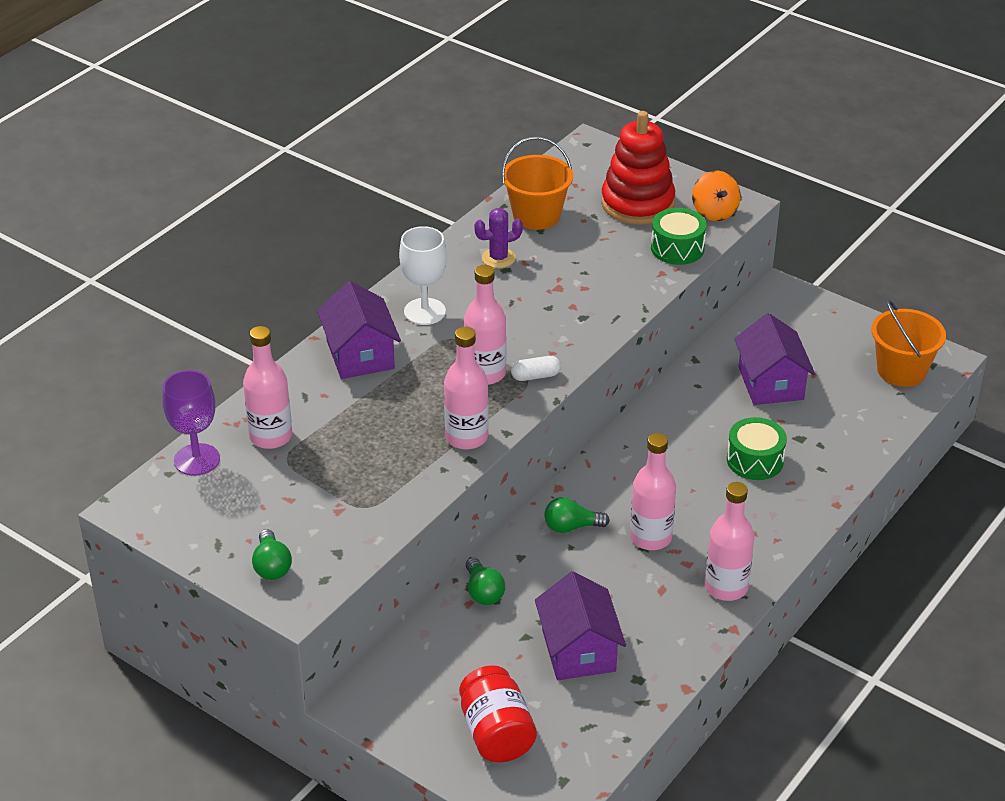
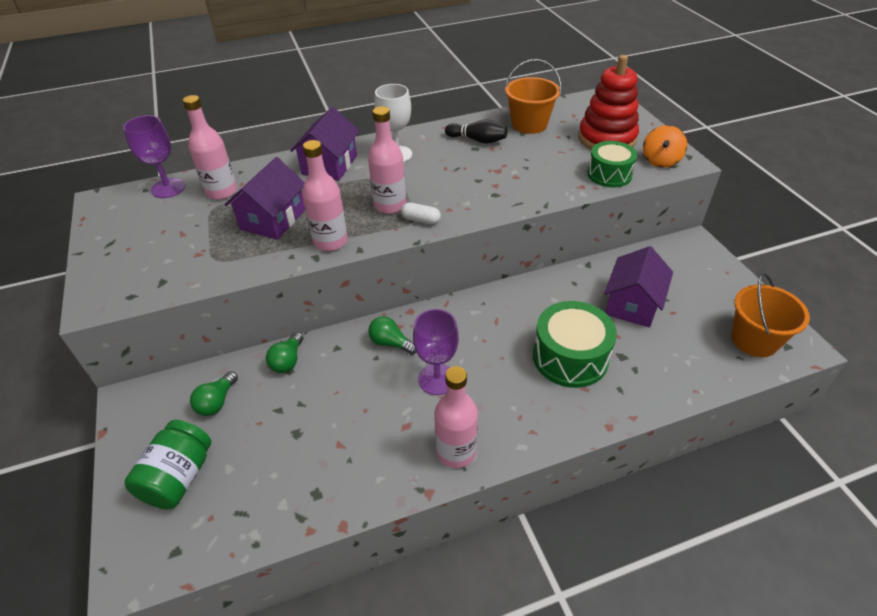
camera: 35 degrees right, 5 degrees up
(272, 566) = (116, 272): green light bulb -> green light bulb (217, 402)
(496, 733) = (179, 477): red jar -> green jar
(498, 258) = (477, 140): purple cactus -> black bowling pin
(578, 650) = (300, 442): purple house -> purple house (273, 219)
(650, 537) = (437, 379): pink bottle -> purple goblet
(755, 460) = (570, 357): green drum -> green drum, size x1.50

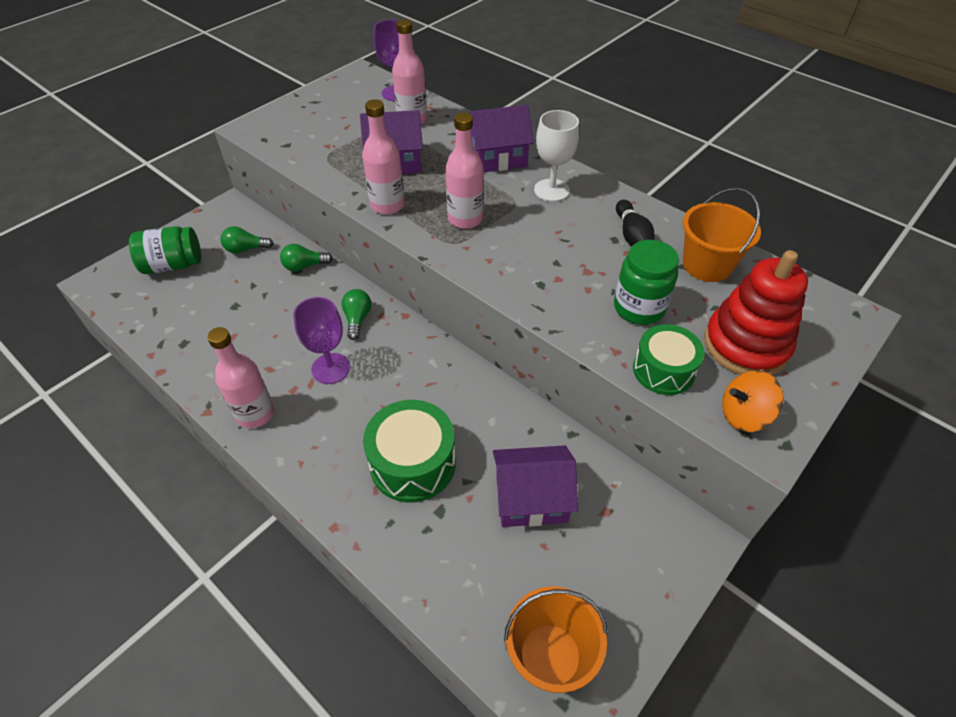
camera: 60 degrees right, 5 degrees up
(421, 220) = (457, 247): white capsule -> none
(548, 163) = (639, 308): none -> green jar

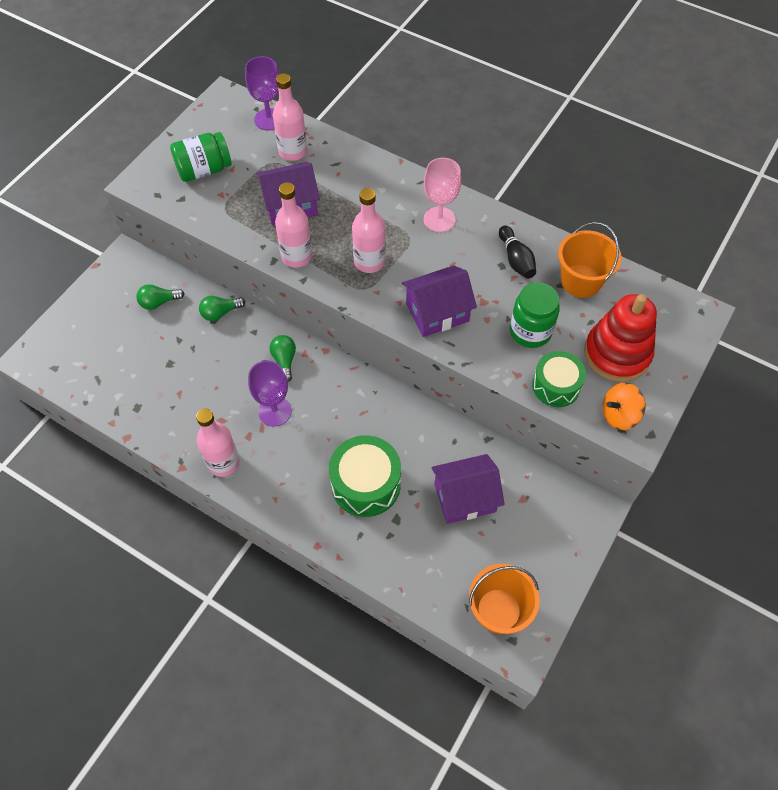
camera: 10 degrees left, 10 degrees up
(173, 265) = (96, 329): green jar -> green jar (204, 170)
(498, 157) = (384, 188): purple house -> purple house (437, 312)
(551, 190) = (439, 219): white goblet -> pink goblet

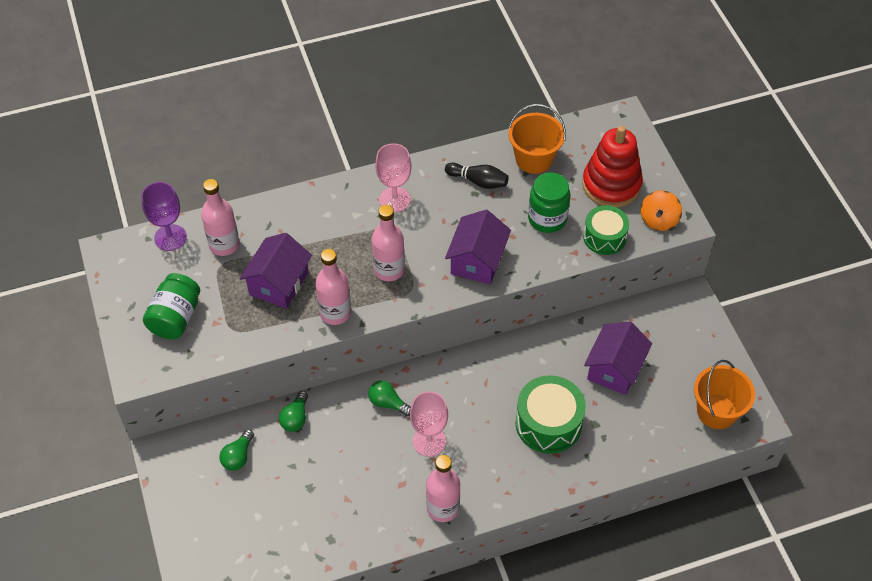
camera: 50 degrees left, 5 degrees down
(275, 411) = (429, 441): purple goblet -> pink goblet

